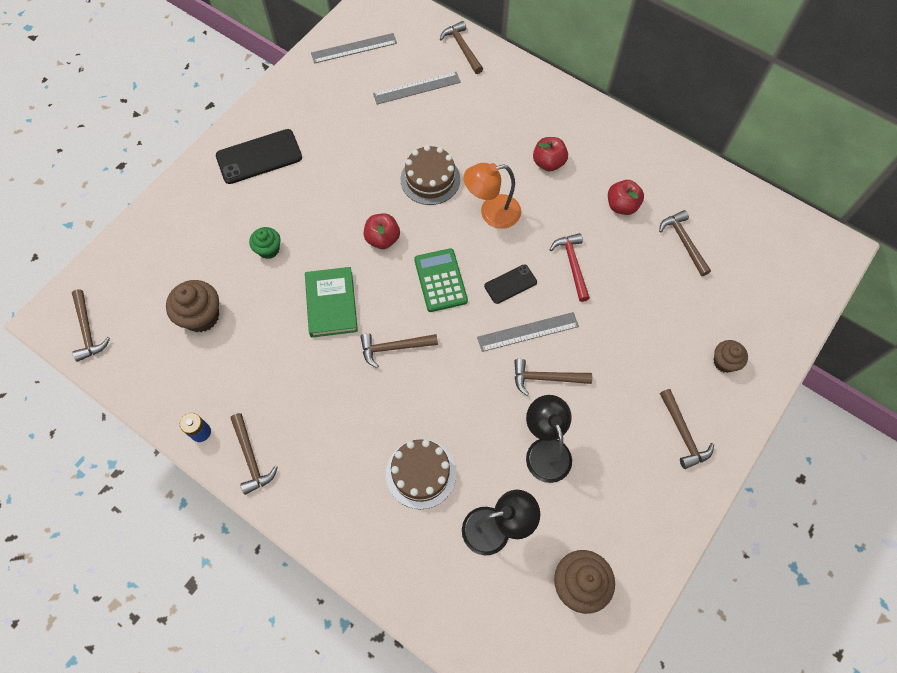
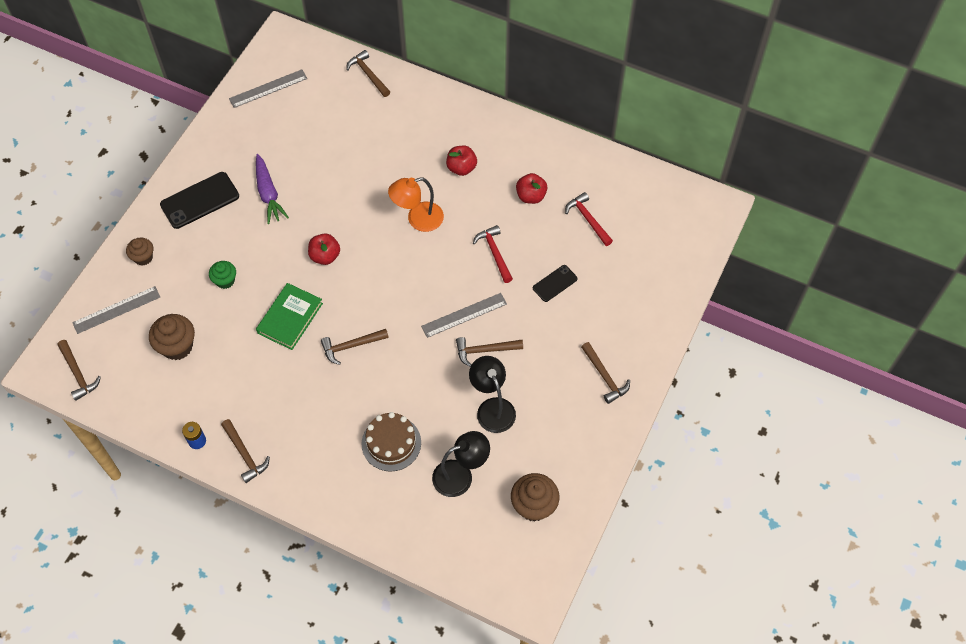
camera: 10 degrees left, 5 degrees down
(331, 304) = (290, 318): green book -> green book turned 45 degrees clockwise
(334, 160) = (268, 194): none -> purple carrot
(417, 88) = (332, 117): grey ruler -> grey ruler (116, 309)
(430, 179) = (358, 198): brown cake -> none
(440, 280) = (382, 284): green calculator -> none
(510, 284) = (443, 278): black phone -> black phone (555, 283)
(683, 242) = (588, 219): brown hammer -> red hammer
(724, 362) = (633, 314): brown cupcake -> brown cupcake (143, 257)

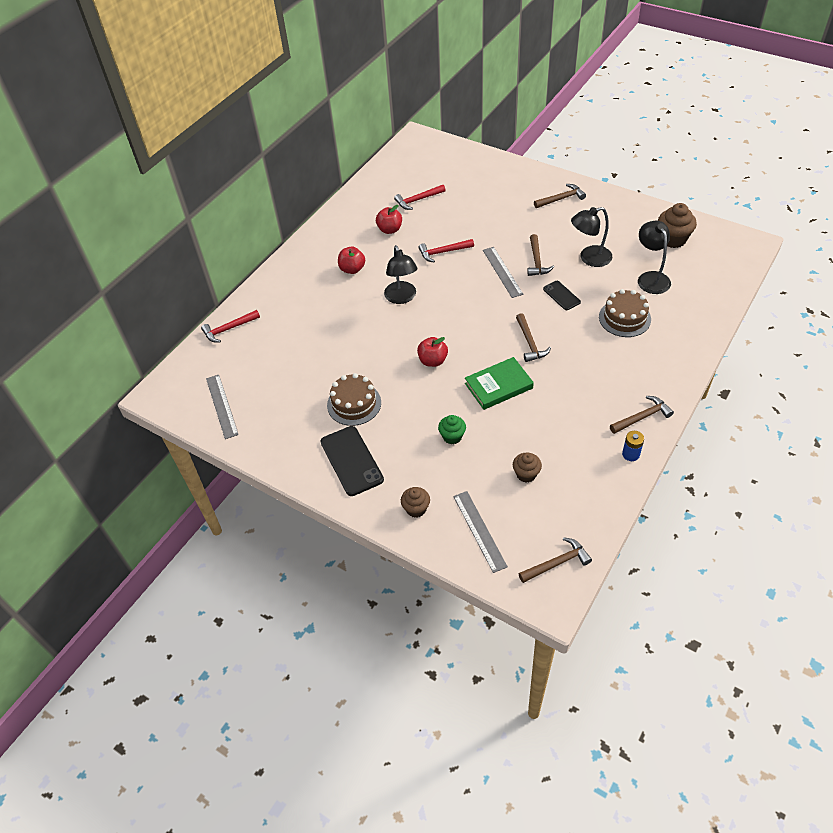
camera: 80 degrees left, 10 degrees down
(177, 346) = (526, 474): brown cupcake -> brown cupcake, size x0.62
(268, 194) = (354, 404): purple carrot -> brown cake
(290, 318) = (498, 386): green book -> green book turned 60 degrees counterclockwise
(368, 74) = (229, 329): brown hammer -> red hammer
(418, 219) = (402, 298): orange lamp -> black lamp
(555, 283) = (476, 220): black phone -> black phone (561, 295)

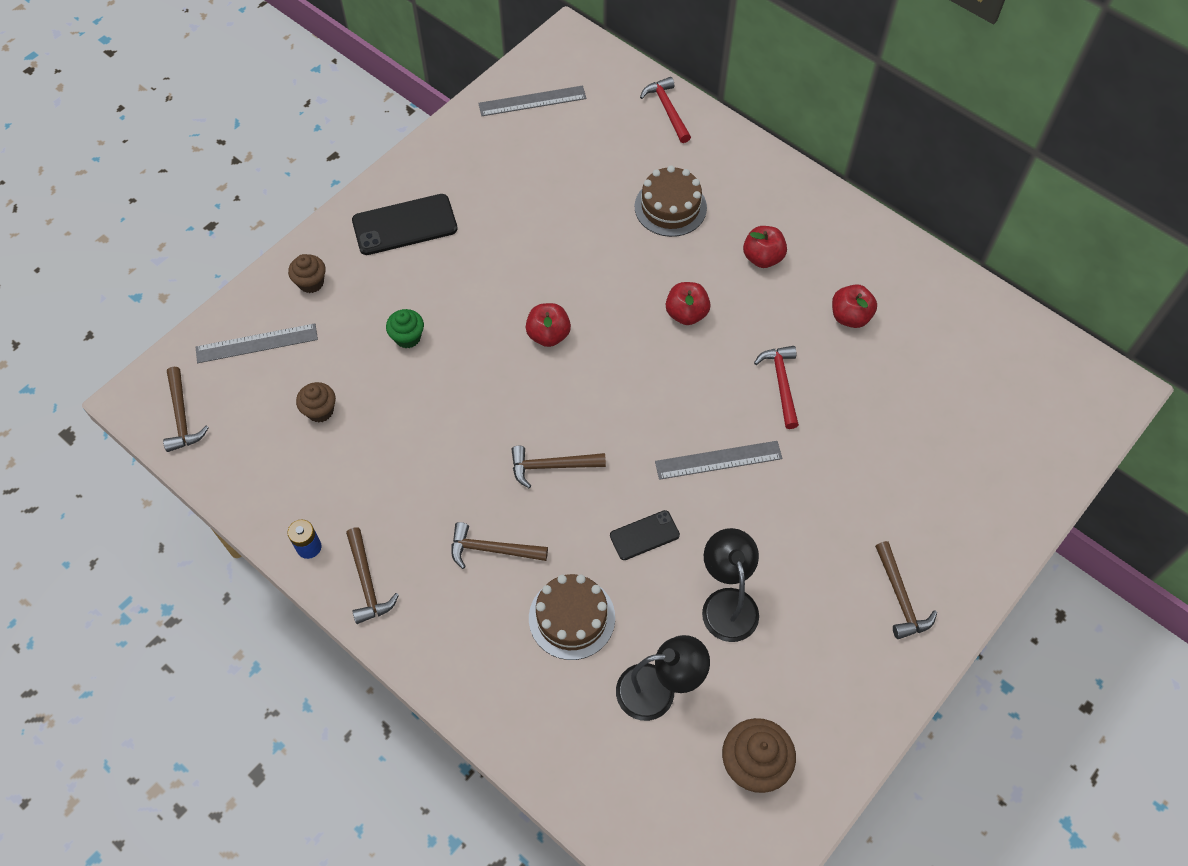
camera: 95 degrees right, 10 degrees up
(354, 404) = (496, 236): brown cake -> brown cake (670, 207)
(402, 298) = (686, 314): black lamp -> red apple
(418, 200) = (923, 366): red hammer -> none
(498, 386) = (479, 408): green book -> none
(537, 261) = (736, 517): brown hammer -> brown hammer (492, 550)

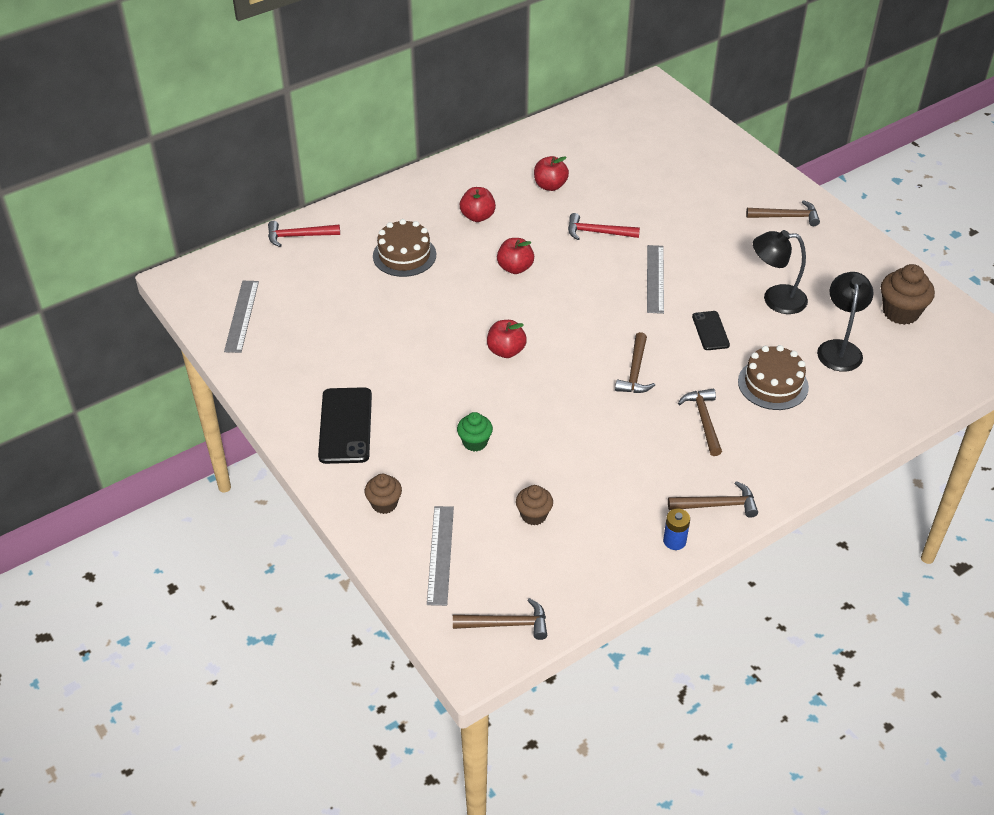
camera: 75 degrees left, 15 degrees down
(492, 550) = (703, 420): brown hammer -> brown hammer turned 150 degrees clockwise

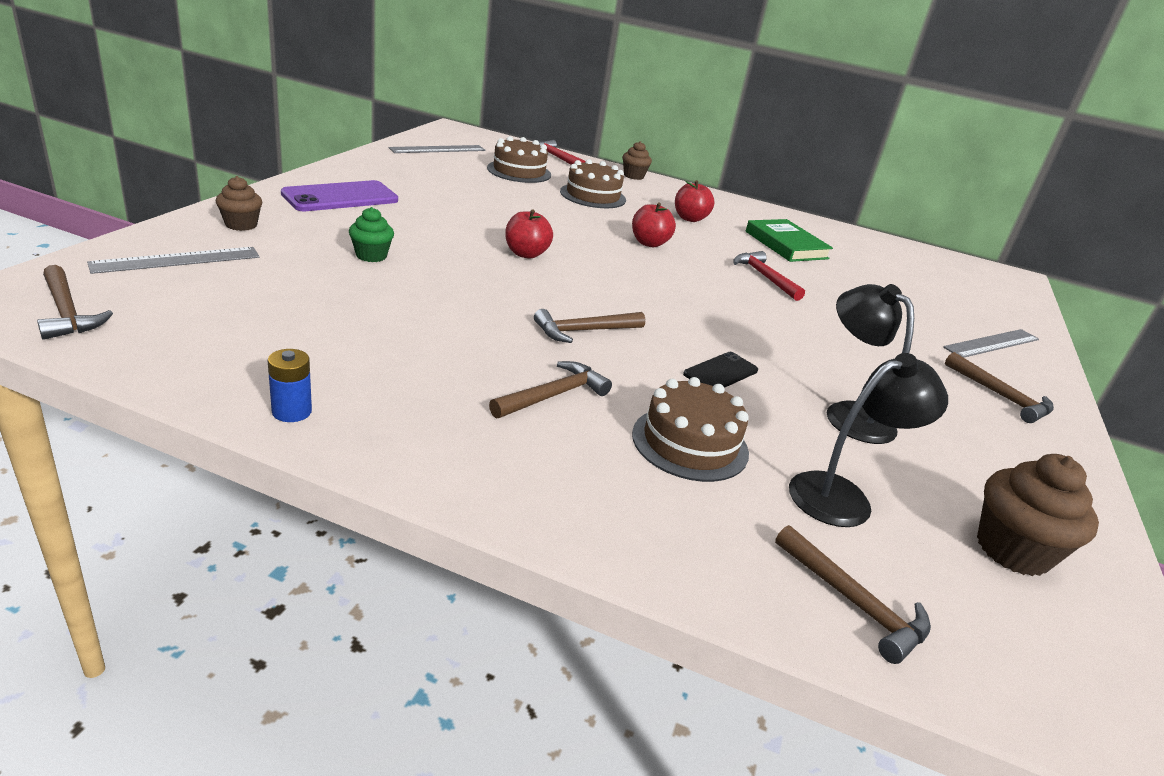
camera: 50 degrees right, 15 degrees down
(325, 280) = (519, 171): none -> brown cake
(345, 426) = (340, 197): black phone -> purple phone
(534, 515) = (276, 303): brown cupcake -> brown cupcake (633, 176)
(550, 186) = (786, 245): red apple -> green book
(655, 279) = (750, 320): grey ruler -> grey ruler (992, 343)
(717, 505) = (394, 437): brown hammer -> brown hammer (854, 603)

